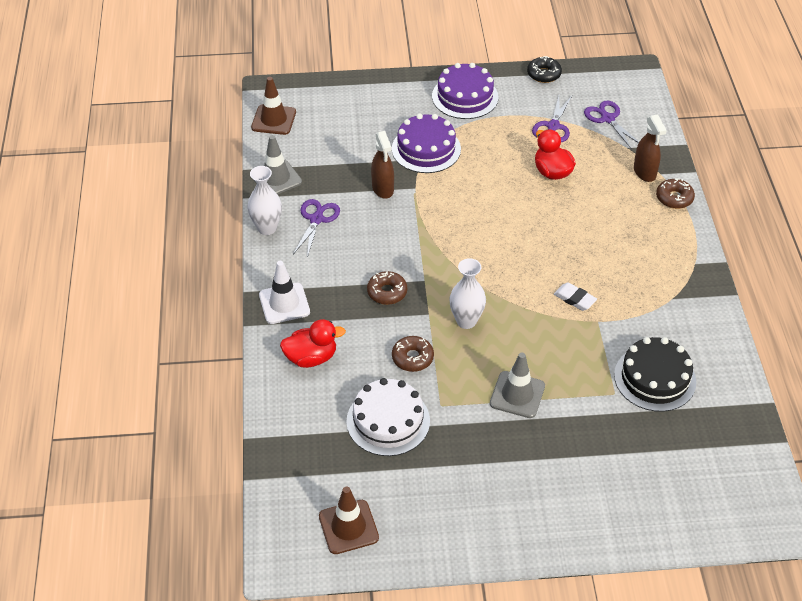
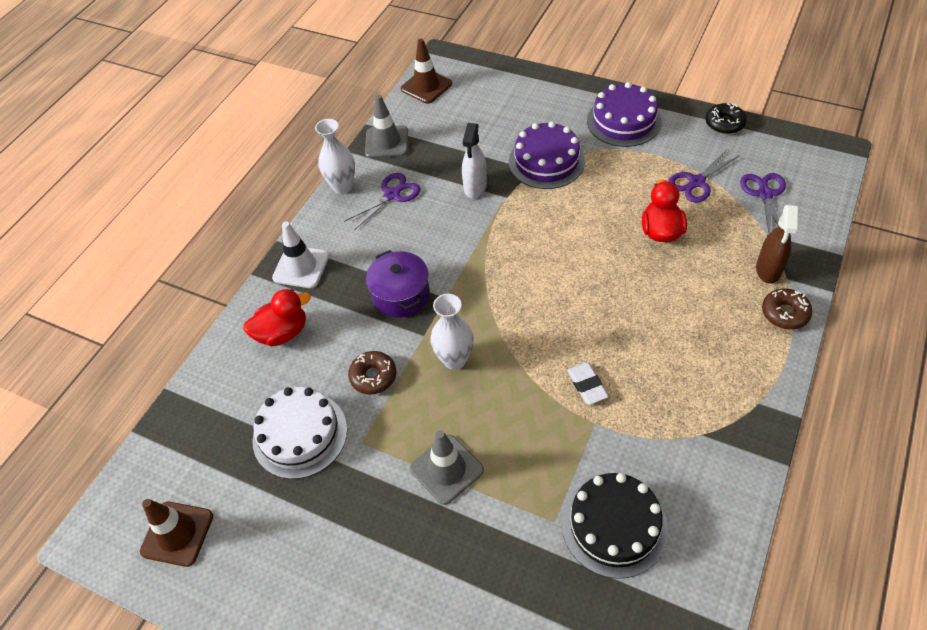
camera: 35 degrees right, 5 degrees up
(311, 358) = (282, 333): red duck -> red duck turned 45 degrees counterclockwise
(383, 189) = (475, 187): brown spray bottle -> white spray bottle
(387, 292) = (401, 295): brown donut -> purple pot

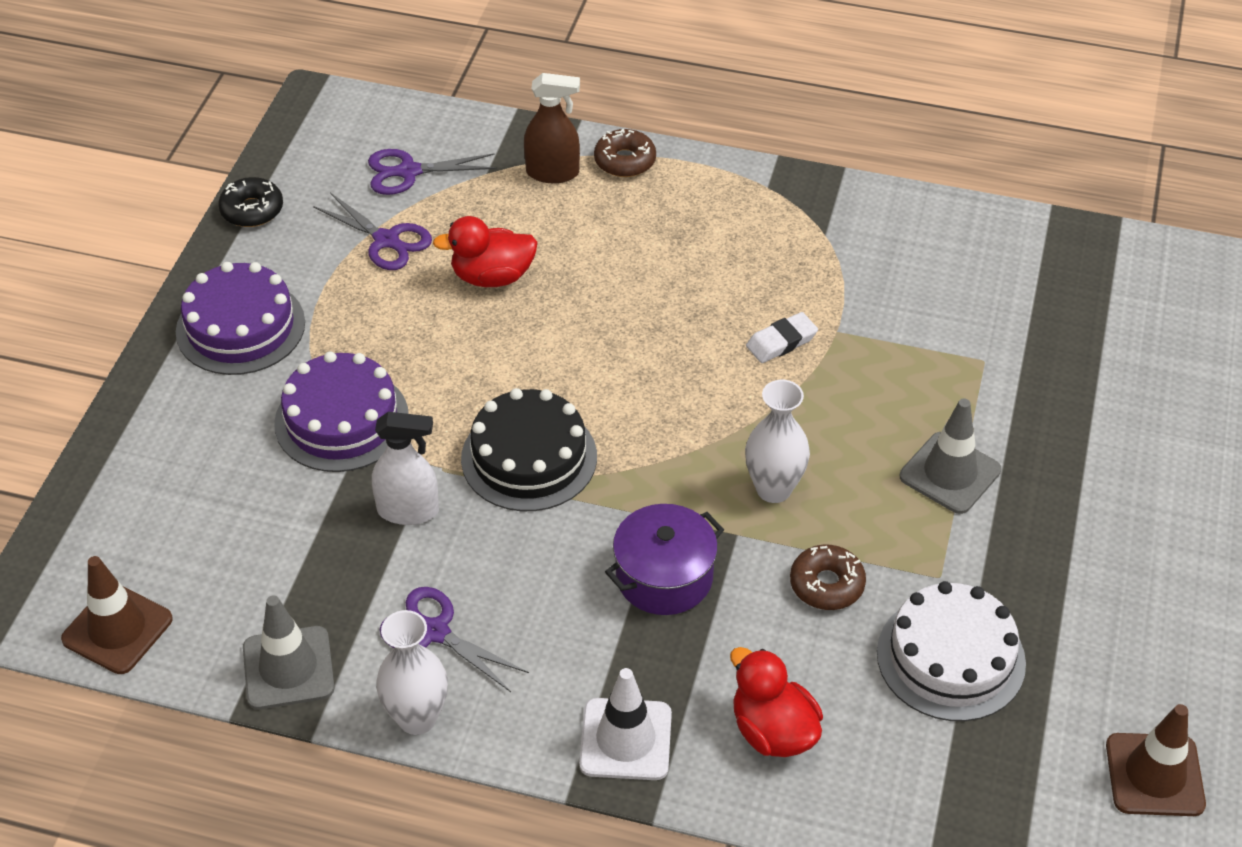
camera: 105 degrees left, 5 degrees down
(614, 525) = (970, 307): black cake -> black cake (529, 458)

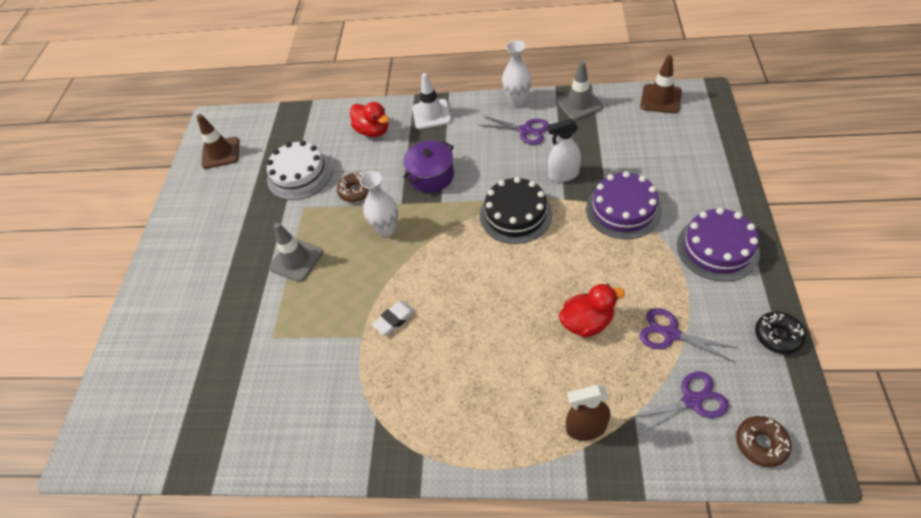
camera: 175 degrees right, 5 degrees up
(625, 161) = (536, 455): brown donut -> brown donut (761, 443)

